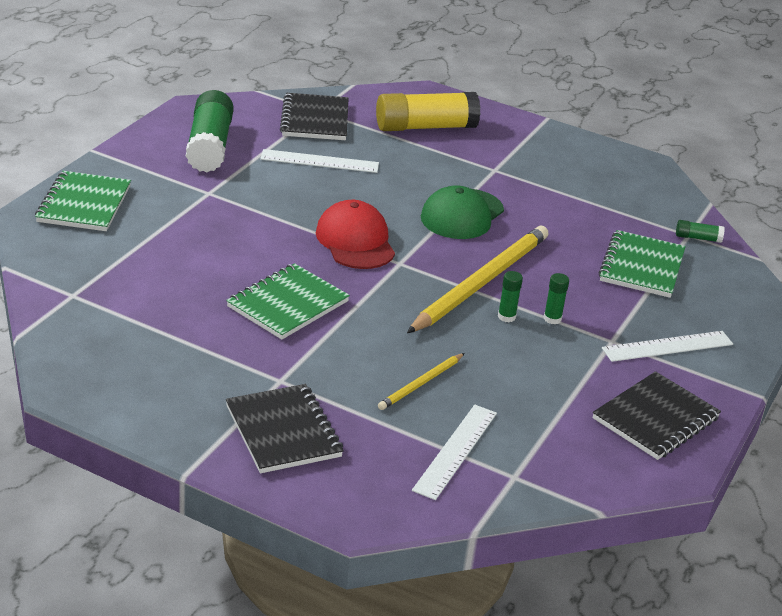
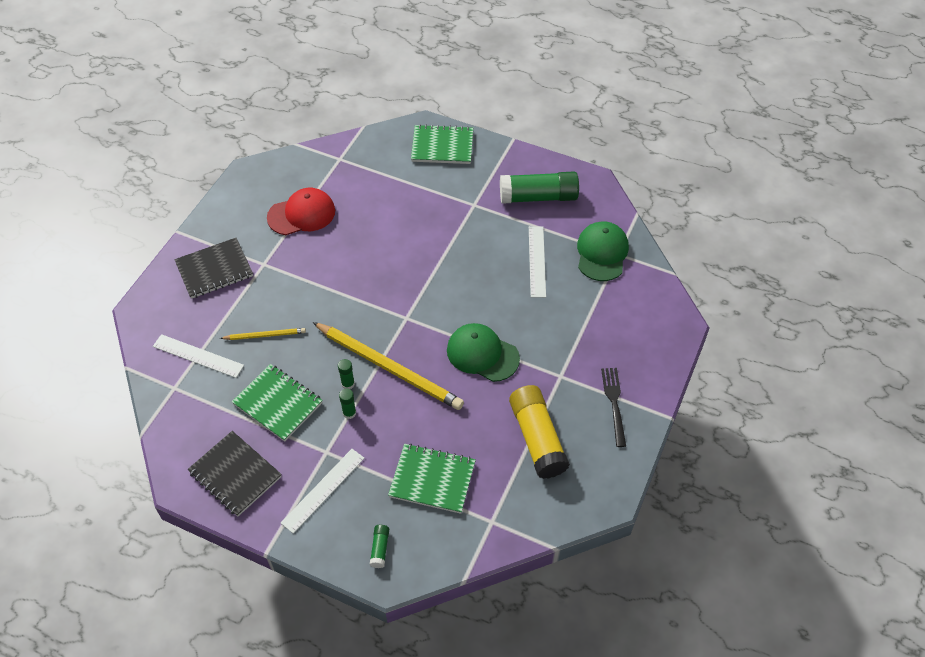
camera: 90 degrees right, 20 degrees up
(287, 304) = (345, 260): green notebook -> green notebook (278, 403)
(315, 119) = (602, 253): black notebook -> green cap
(355, 241) = (429, 290): red cap -> red cap (301, 214)
(421, 384) = (265, 335): yellow pencil -> yellow pencil turned 135 degrees clockwise
(425, 127) = (617, 326): yellow glue stick -> yellow glue stick (537, 438)
(530, 144) = (614, 403): none -> black fork
(667, 346) = (323, 490): white ruler -> white ruler turned 60 degrees clockwise
(698, 238) = (487, 528): green glue stick -> green glue stick (380, 548)

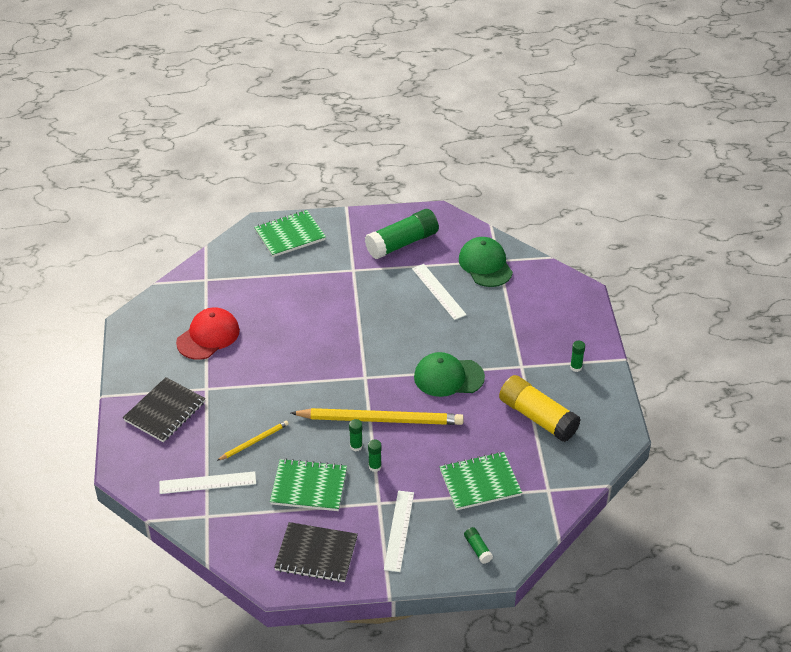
camera: 30 degrees left, 10 degrees down
(614, 403) = (576, 367): black fork -> green glue stick

